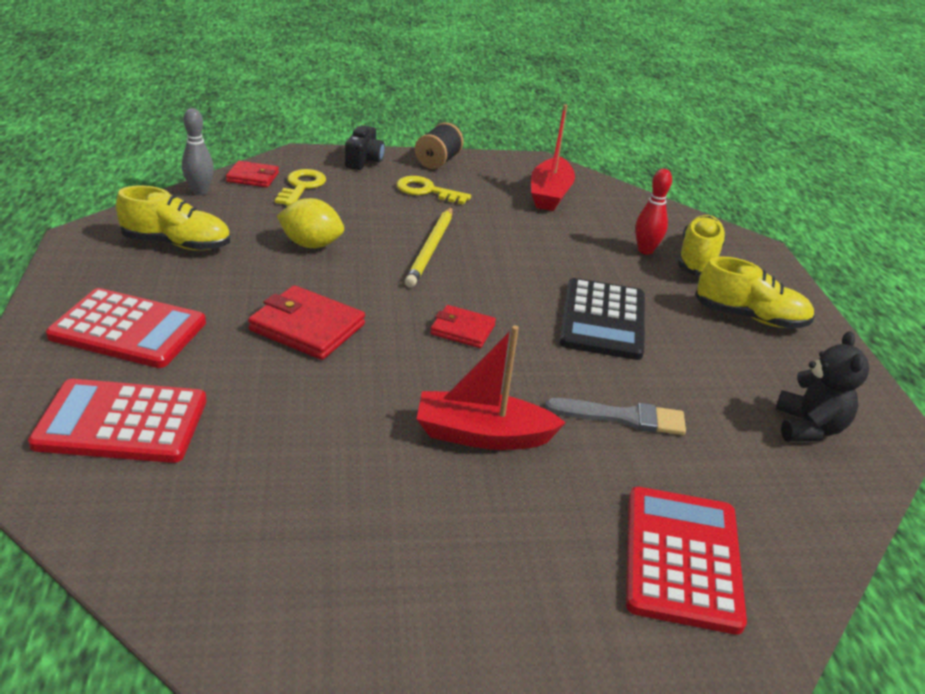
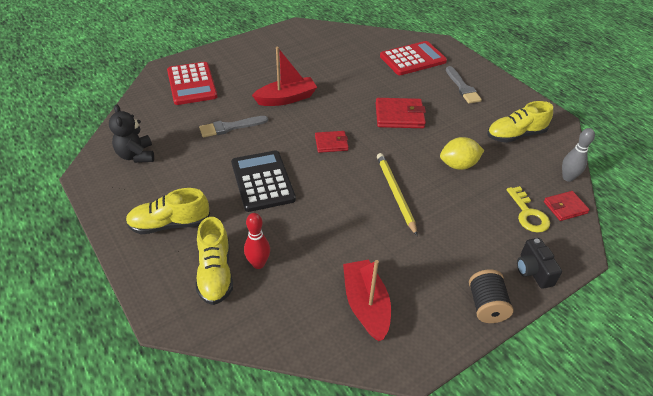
camera: 155 degrees right, 10 degrees up
(128, 329) = (462, 87): red calculator -> grey brush
(427, 191) = (453, 255): yellow key -> none

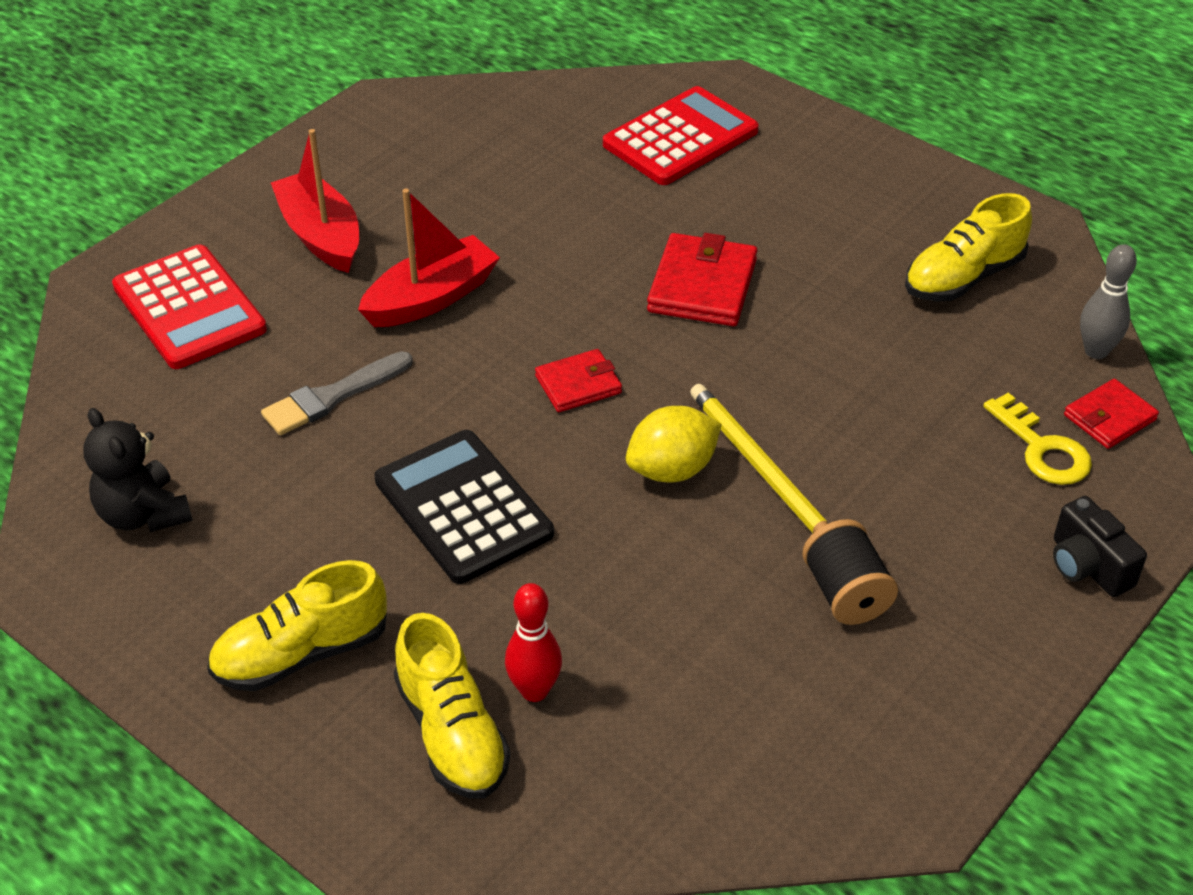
camera: 15 degrees left, 0 degrees up
(366, 305) = (789, 718): red boat -> red boat (321, 235)
(399, 116) = (702, 286): red wallet -> red wallet turned 60 degrees counterclockwise
(458, 165) = (868, 373): yellow lemon -> yellow lemon (672, 470)
(462, 87) = (814, 187): grey brush -> none
(486, 305) = (1021, 658): black spool -> black spool (845, 593)

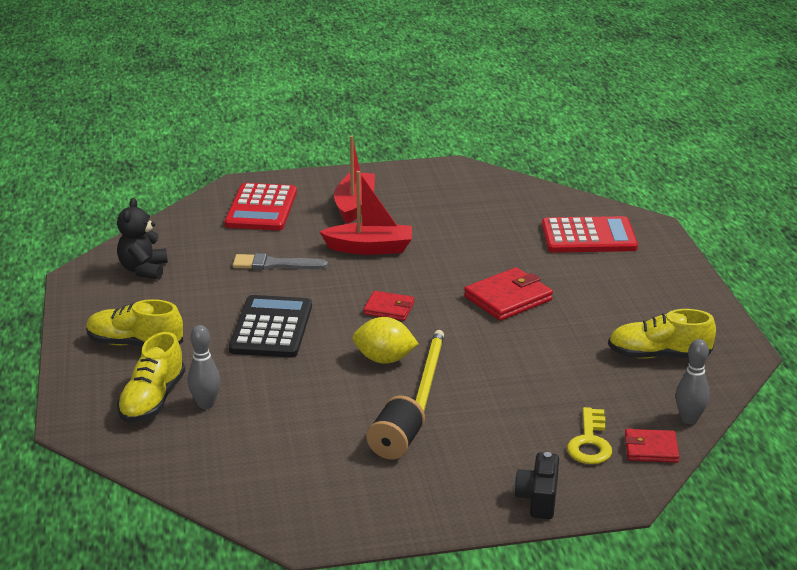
camera: 40 degrees right, 15 degrees down
(534, 690) = (206, 404): red bowling pin -> grey bowling pin

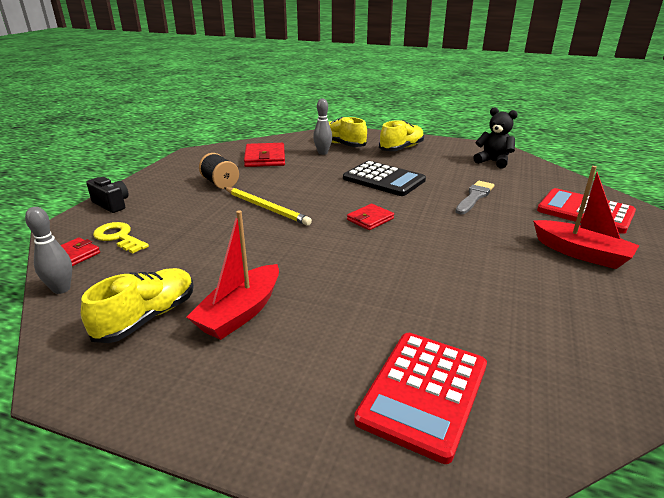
camera: 120 degrees right, 0 degrees up
(370, 248) = (480, 237): red boat -> red boat (240, 312)
(384, 359) = (306, 201): yellow lemon -> none
(508, 298) = (333, 274): red wallet -> red wallet (265, 158)

